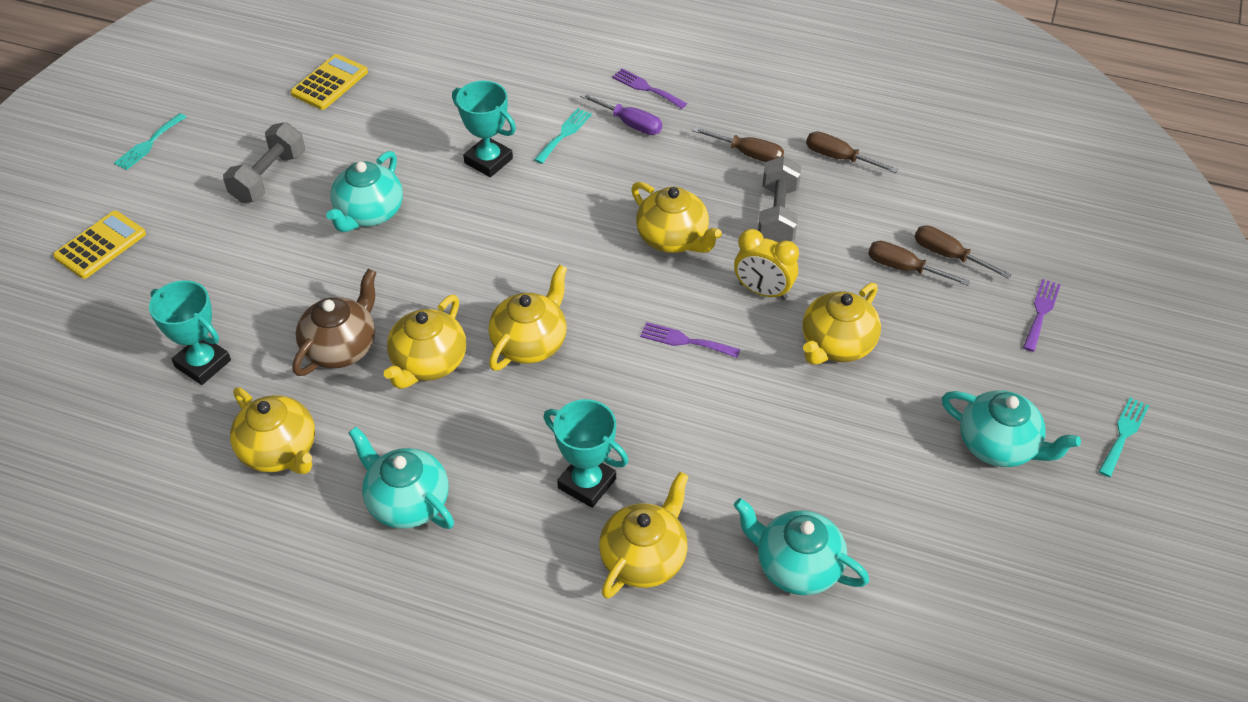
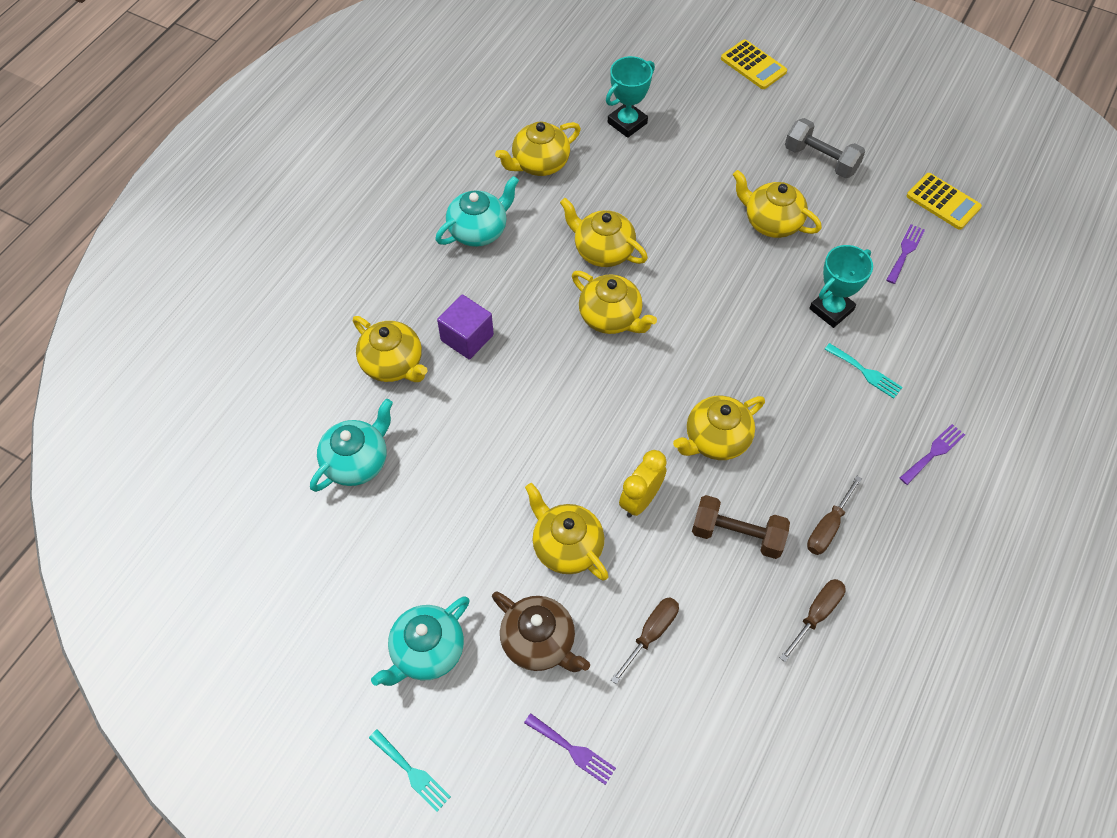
camera: 100 degrees right, 10 degrees up
(149, 143) = (866, 87): turquoise fork -> none
(341, 347) = (628, 199): brown teapot -> brown teapot (539, 642)
(369, 214) = (771, 222): turquoise teapot -> yellow teapot
(587, 483) = (467, 337): turquoise trophy -> purple cube
(629, 123) = (879, 429): purple screwdriver -> none
(686, 341) = (593, 428): purple fork -> purple fork (905, 252)
(777, 215) = (737, 535): grey dumbbell -> brown dumbbell
(949, 256) = (662, 683): brown screwdriver -> none

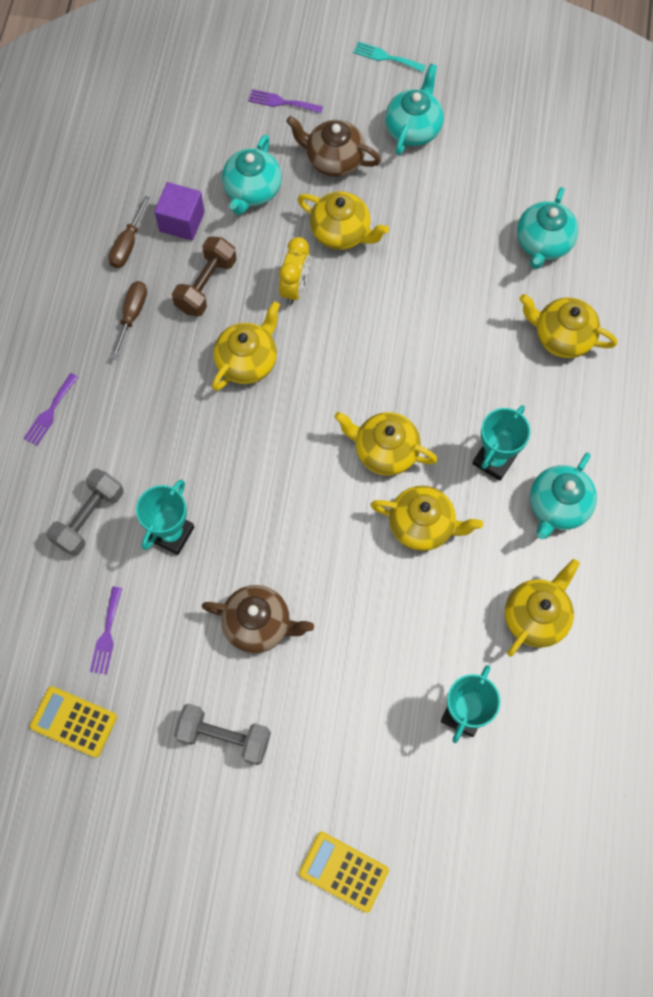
camera: 160 degrees right, 10 degrees up
(467, 337) = (509, 384): purple cube -> purple cube (182, 221)
(514, 281) = (494, 460): none -> turquoise trophy
(651, 634) = (252, 191): brown screwdriver -> turquoise teapot
(737, 535) = (206, 285): brown dumbbell -> brown dumbbell turned 60 degrees counterclockwise
(771, 222) = (259, 624): yellow teapot -> brown teapot
(865, 372) = (126, 473): turquoise fork -> none
(907, 344) = (89, 518): none -> grey dumbbell

